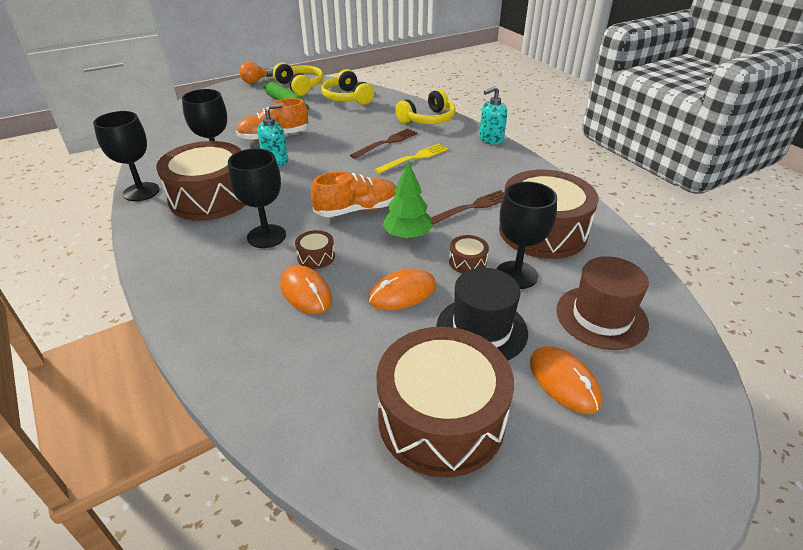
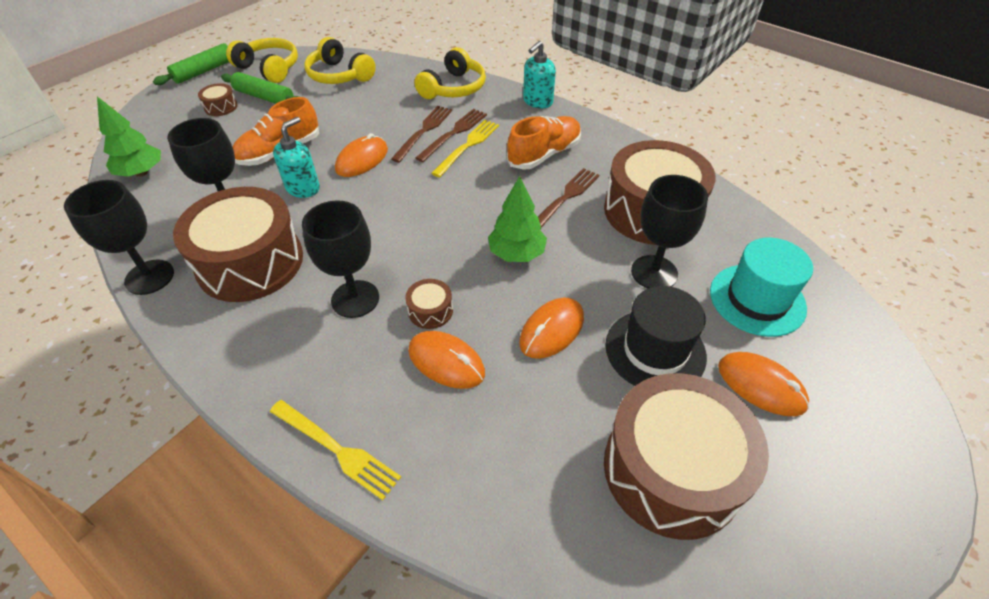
camera: 20 degrees left, 10 degrees up
(177, 132) = (141, 173): none -> green tree
(191, 326) = (337, 449): none -> yellow fork
(256, 81) = (204, 71): orange light bulb -> green rolling pin
(329, 152) = (362, 159): none -> orange mouse
(357, 210) = (442, 234): orange shoe -> orange shoe (544, 154)
(409, 148) = (454, 133): none -> brown fork
(467, 262) = (597, 270): brown drum -> brown drum (221, 107)
(601, 317) = (757, 299): brown hat -> turquoise hat

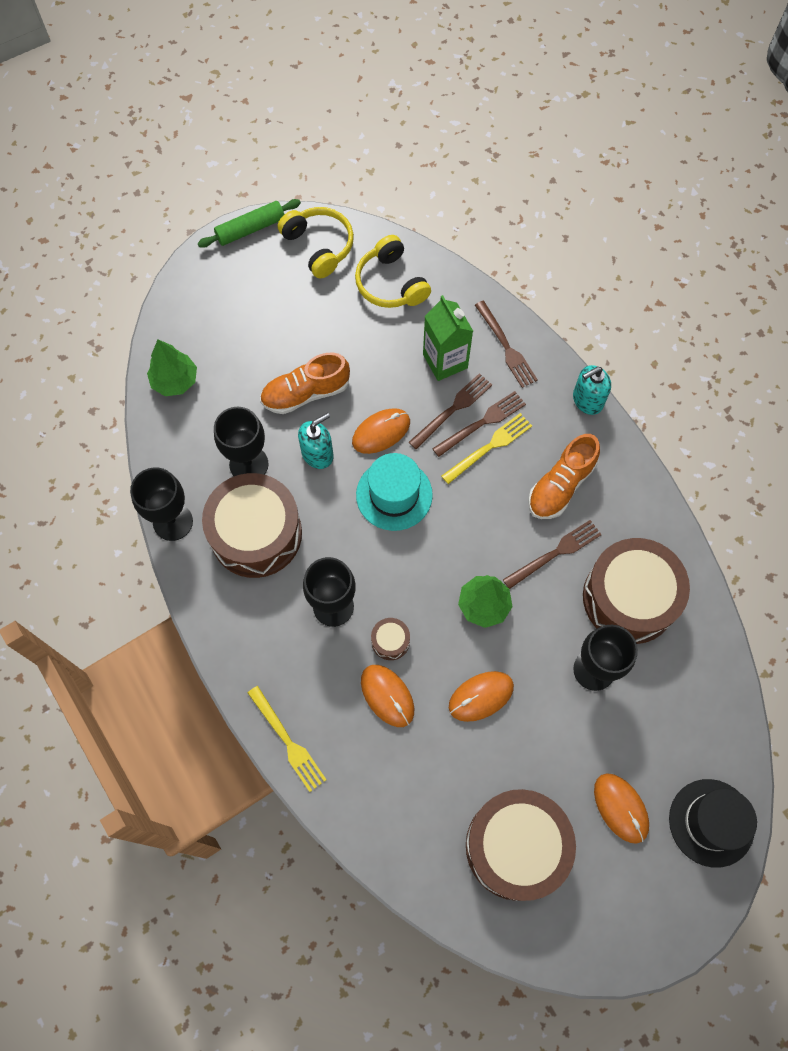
camera: 20 degrees right, 20 degrees up
(221, 107) = (259, 300): brown drum -> none
(264, 97) = (305, 298): green rolling pin -> none
(404, 106) = (445, 361): none -> green carton
(453, 88) = (506, 347): yellow headphones -> brown fork
(544, 154) = (560, 486): orange shoe -> orange shoe turned 150 degrees clockwise
(655, 350) = (554, 746): black hat -> black hat (711, 822)
(757, 299) = (667, 730): turquoise hat -> turquoise hat (394, 495)

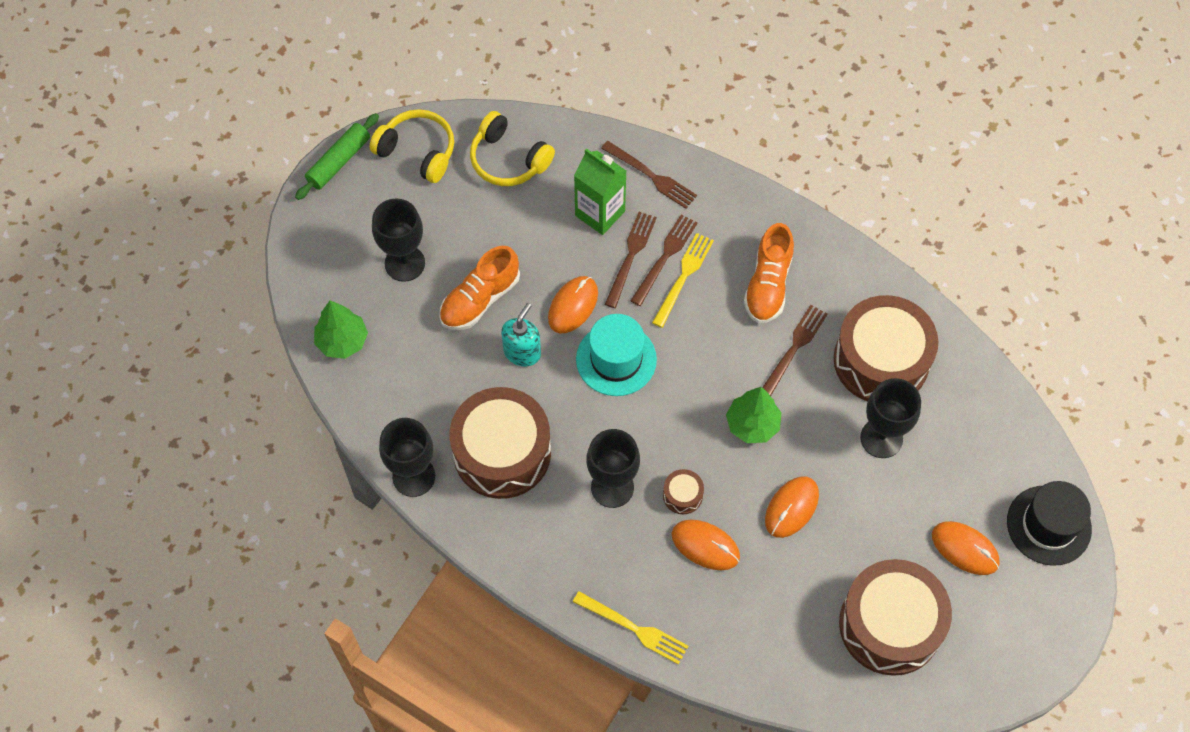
camera: 25 degrees left, 5 degrees down
(249, 464) = (460, 390): black goblet -> black goblet (404, 263)
(587, 400) = (753, 195): turquoise soap dispenser -> none

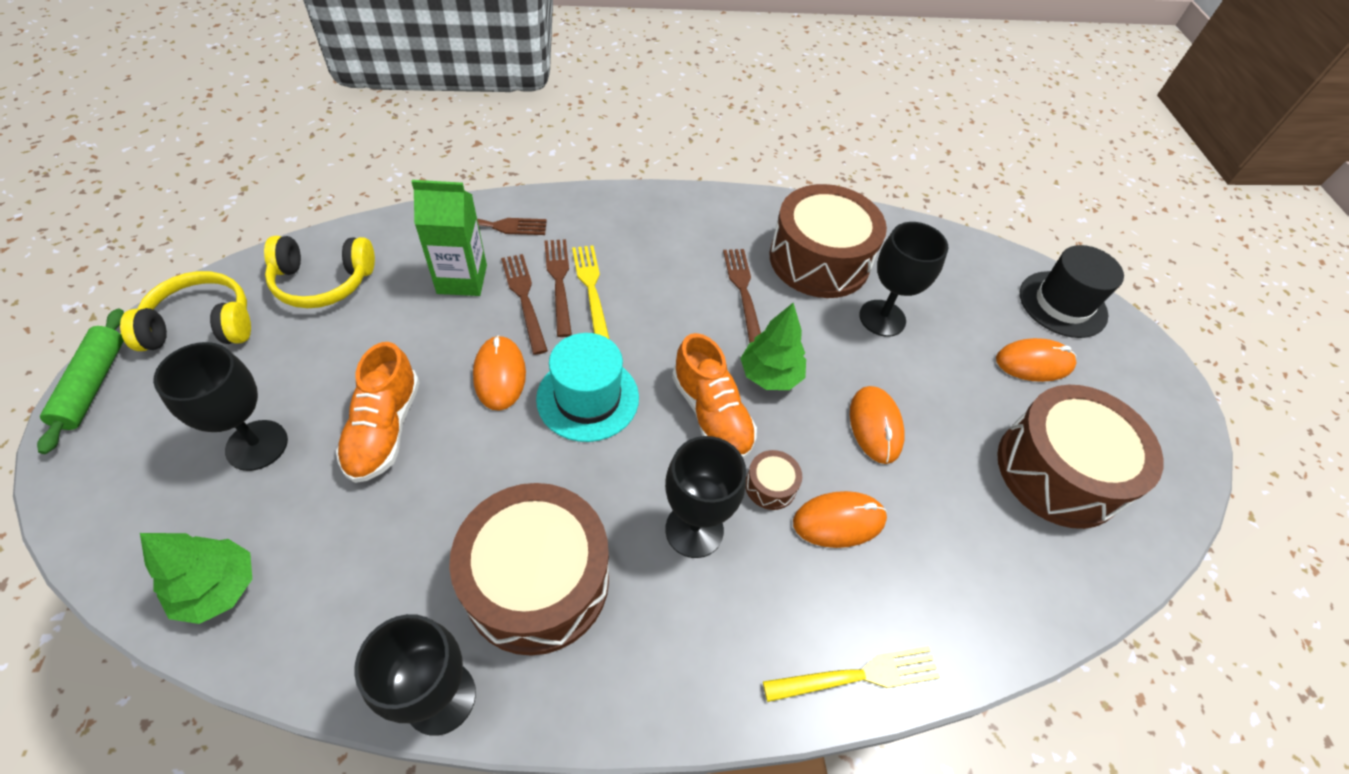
camera: 45 degrees left, 10 degrees down
(522, 352) = (477, 453): turquoise soap dispenser -> none
(768, 285) = (673, 255): orange shoe -> orange shoe (711, 414)

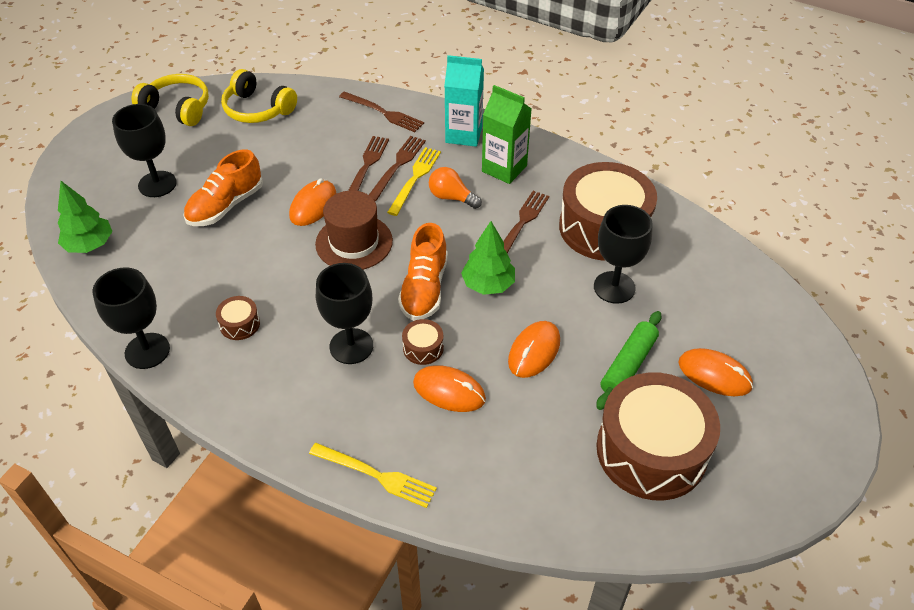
camera: 40 degrees right, 5 degrees down
(93, 385) = (106, 118): green rolling pin -> green rolling pin (628, 365)
(462, 279) = (338, 139): green carton -> green carton (504, 168)
(537, 581) = (240, 324): brown drum -> brown drum, size x0.40
(588, 398) = (354, 242): turquoise hat -> brown hat
(600, 216) = (463, 134): none -> turquoise carton
(648, 293) = (451, 197): none -> orange light bulb
(1062, 304) = (793, 348): black hat -> none

